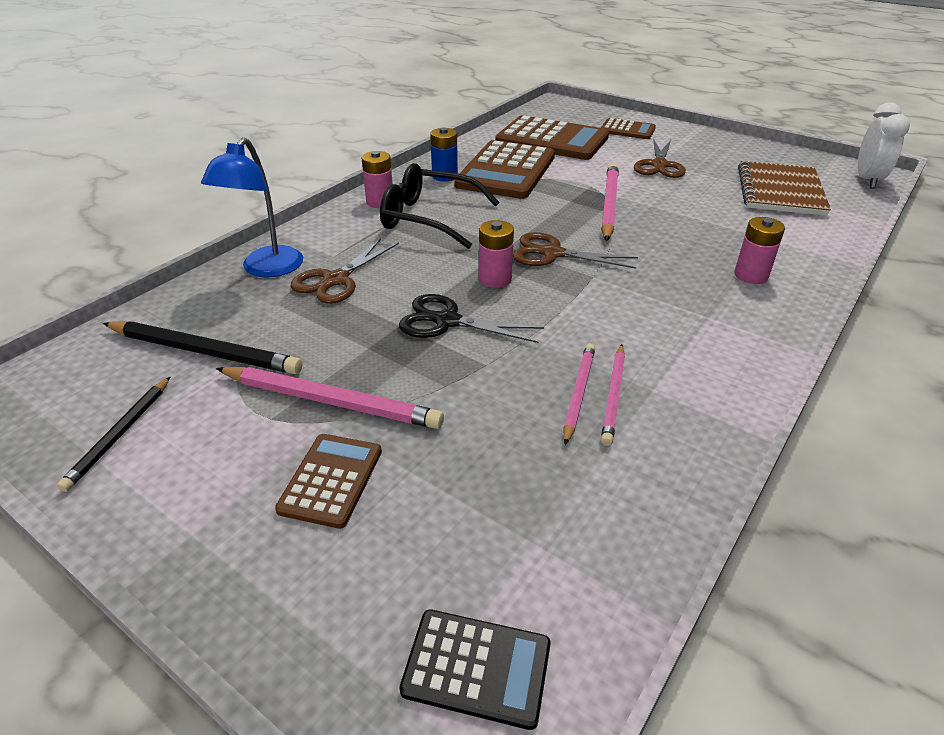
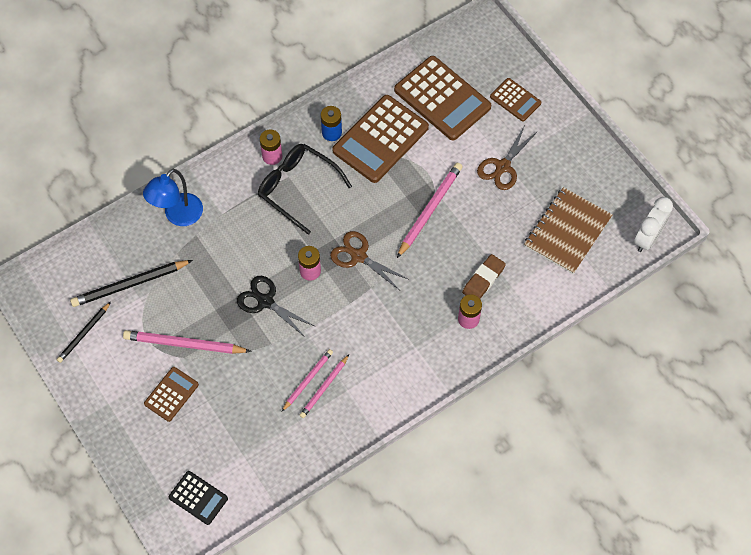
camera: 20 degrees right, 25 degrees up
(204, 352) = (130, 284): black pencil -> black pencil turned 120 degrees clockwise
(330, 401) = (184, 344): pink pencil -> pink pencil turned 150 degrees clockwise
(336, 280) = (216, 241): brown scissors -> none
(730, 241) = (483, 280): none -> brown eraser

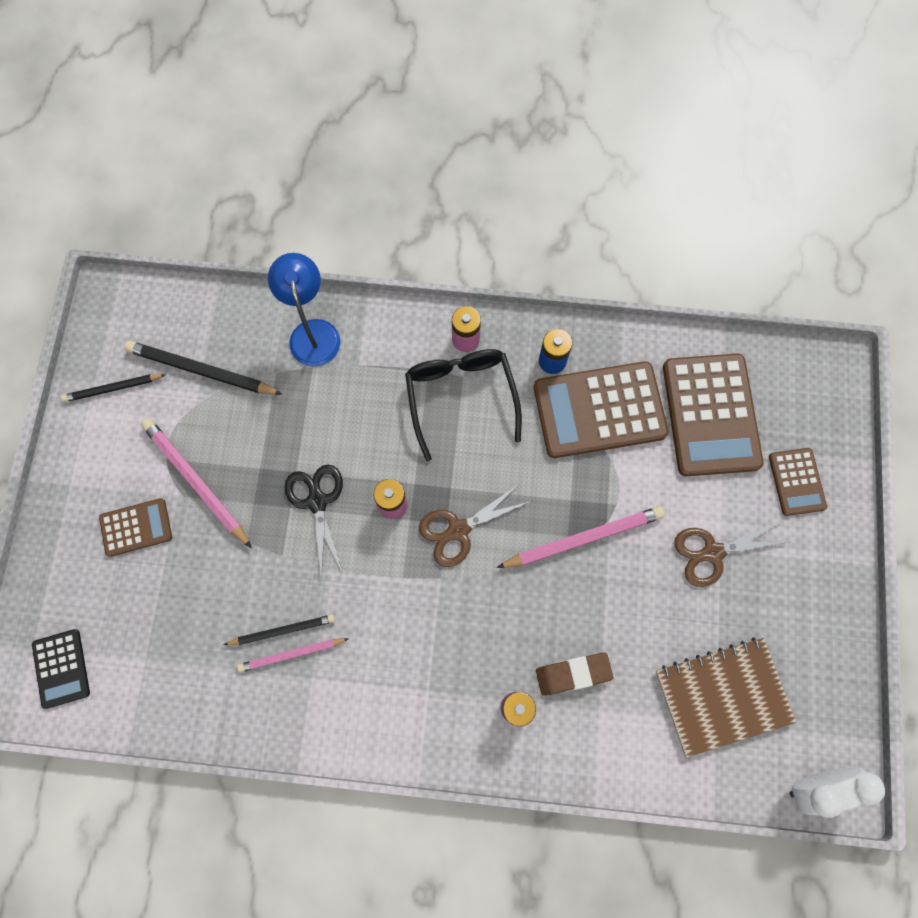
camera: 40 degrees right, 10 degrees up
(178, 216) = (312, 332): blue lamp -> blue lamp turned 90 degrees clockwise
(308, 380) = (282, 630): pink pencil -> black pencil
(358, 256) = (458, 530): brown scissors -> brown scissors turned 105 degrees counterclockwise

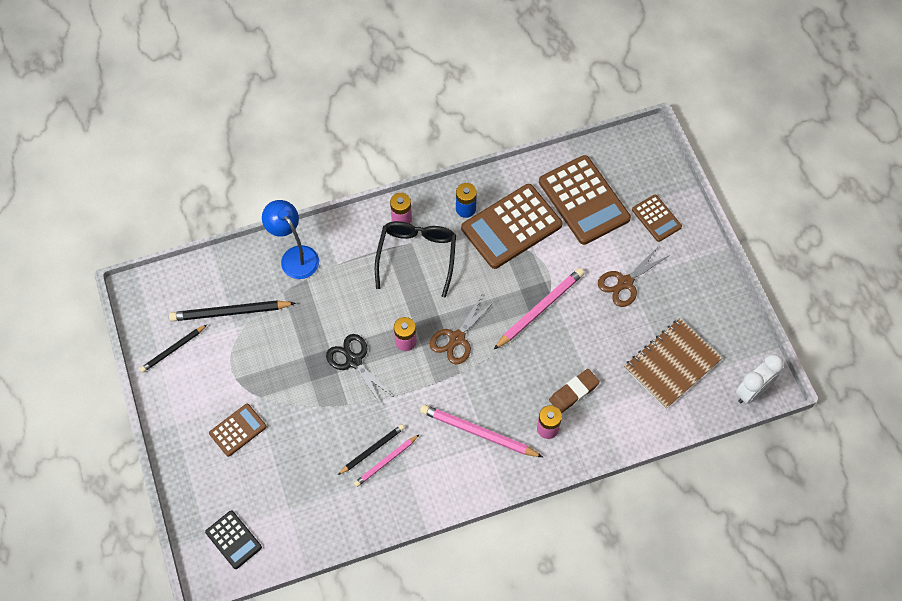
camera: 25 degrees left, 10 degrees down
(196, 482) = (264, 384): pink pencil -> pink pencil (478, 433)
(461, 397) = (417, 256): black glasses -> black glasses turned 45 degrees clockwise

